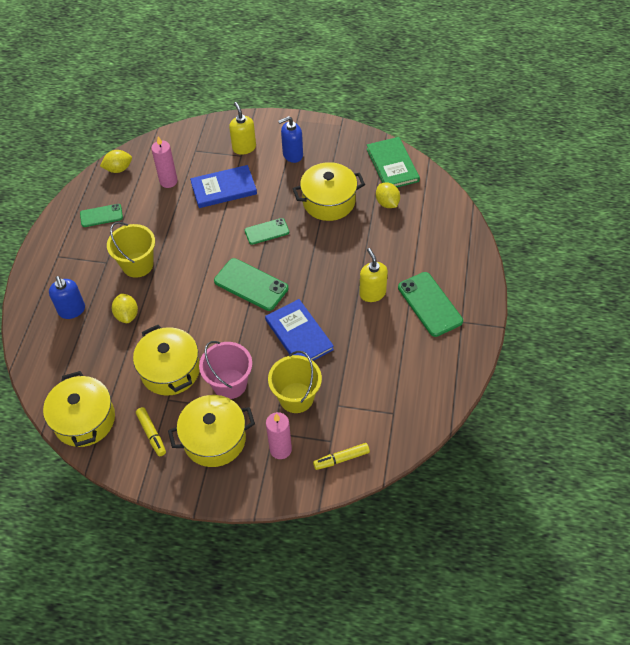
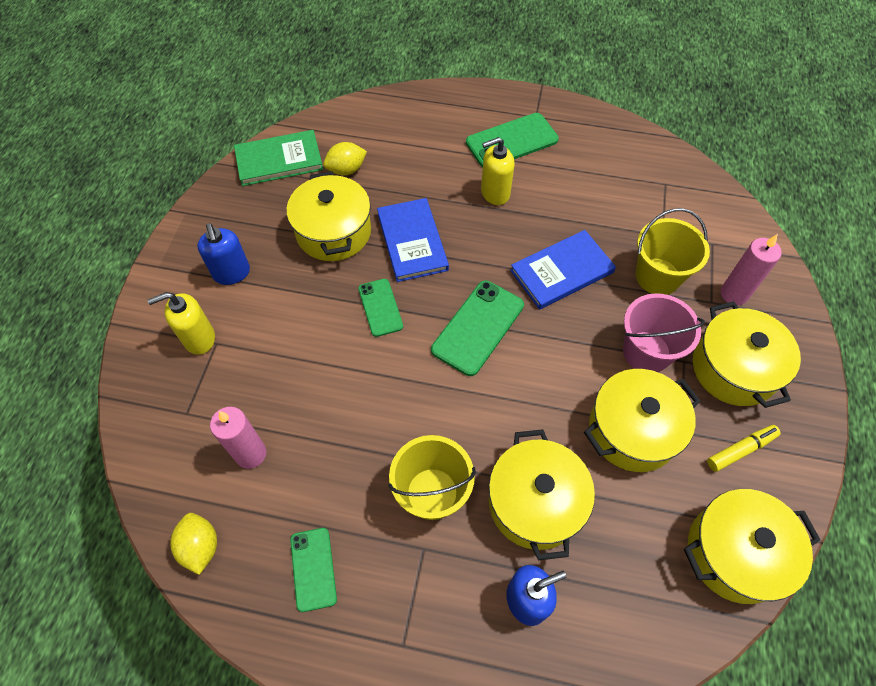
camera: 90 degrees left, 5 degrees up
(127, 315) = (535, 502): yellow lemon -> yellow pot
(224, 188) = (284, 367): blue book -> blue book (412, 242)
(341, 459) = (734, 234): yellow marker -> none

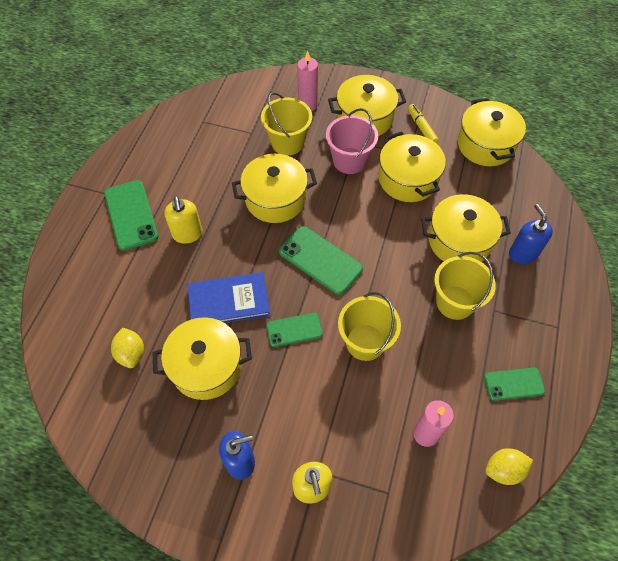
camera: 85 degrees left, 0 degrees up
(279, 160) = (102, 419): green book -> none
(367, 383) = (365, 342): none -> yellow bucket
(562, 271) = (275, 199): blue book -> yellow pot

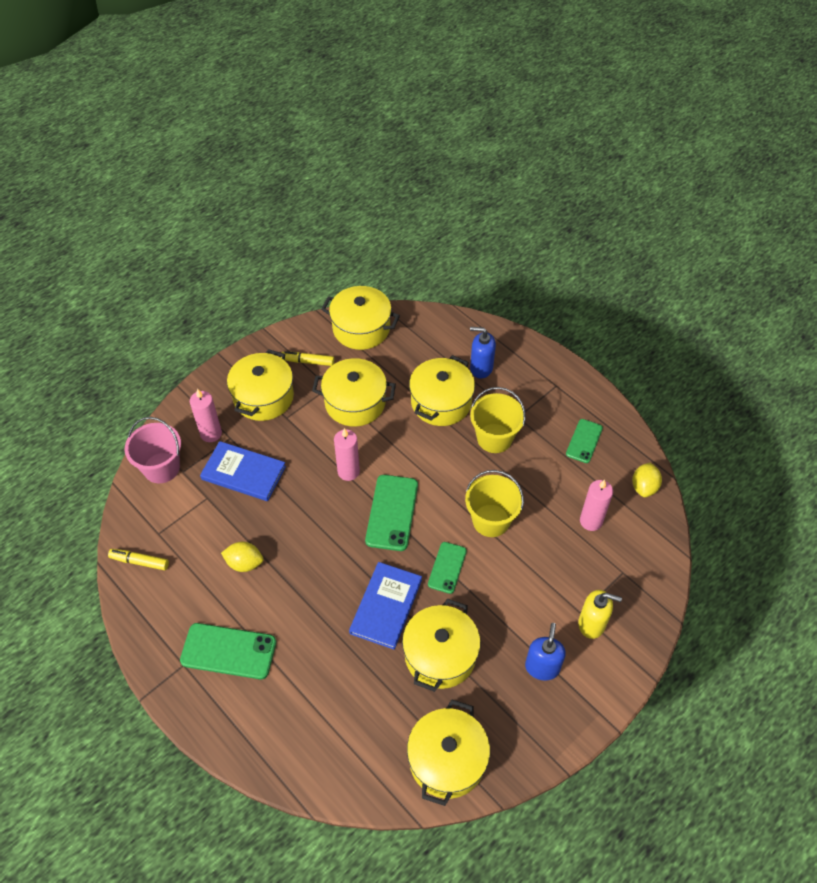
camera: 60 degrees left, 5 degrees down
(131, 353) = (388, 715): yellow lemon -> yellow lemon (244, 563)
(173, 124) = (140, 562): none -> yellow marker
(187, 234) = (288, 609): yellow soap dispenser -> none
(275, 199) = (301, 515): yellow pot -> yellow pot (447, 760)
(287, 142) = (243, 473): yellow bucket -> blue book
(320, 260) = (392, 512): green phone -> green phone turned 60 degrees counterclockwise
(338, 209) = (348, 471): none -> pink candle
(349, 161) = (302, 435): pink bucket -> pink bucket (161, 468)

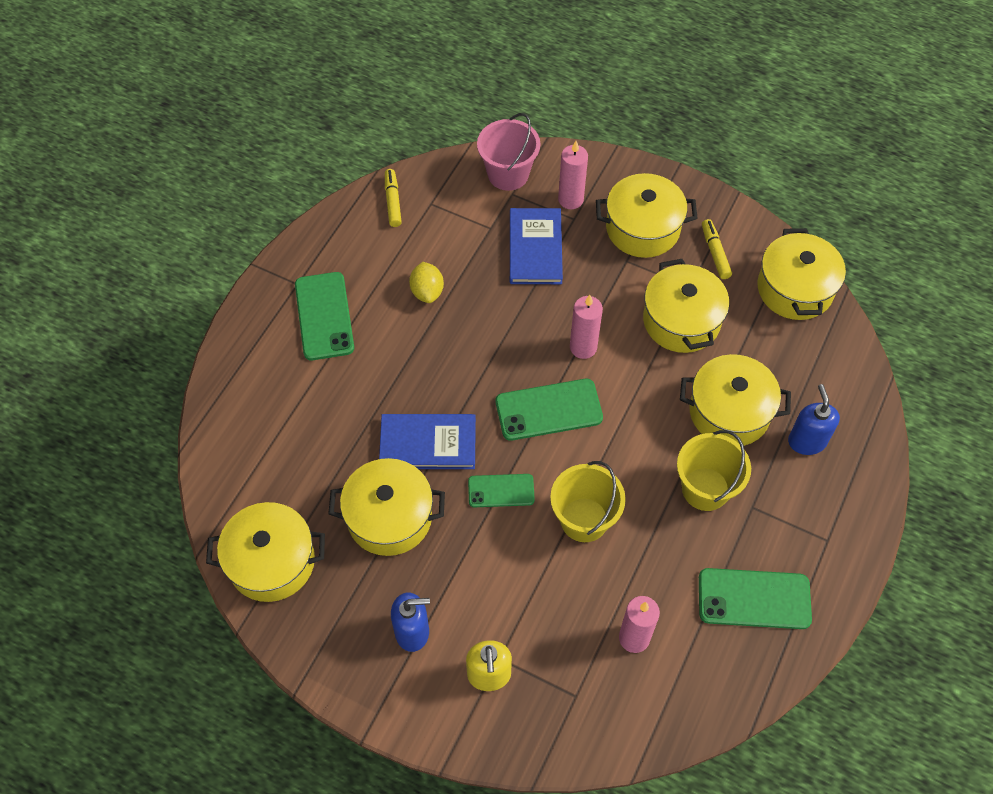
camera: 70 degrees right, 5 degrees up
(584, 441) = (754, 598): green phone -> green phone, size x1.61
(644, 487) = (717, 694): yellow lemon -> none

